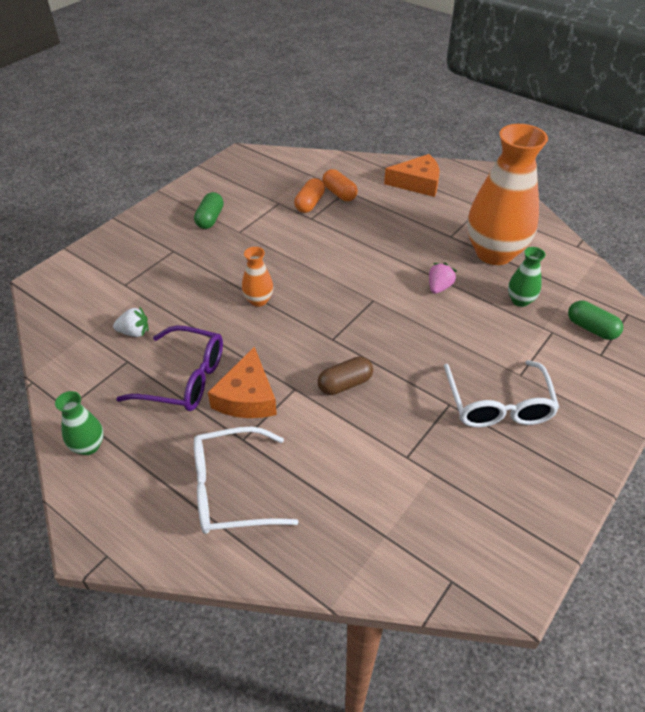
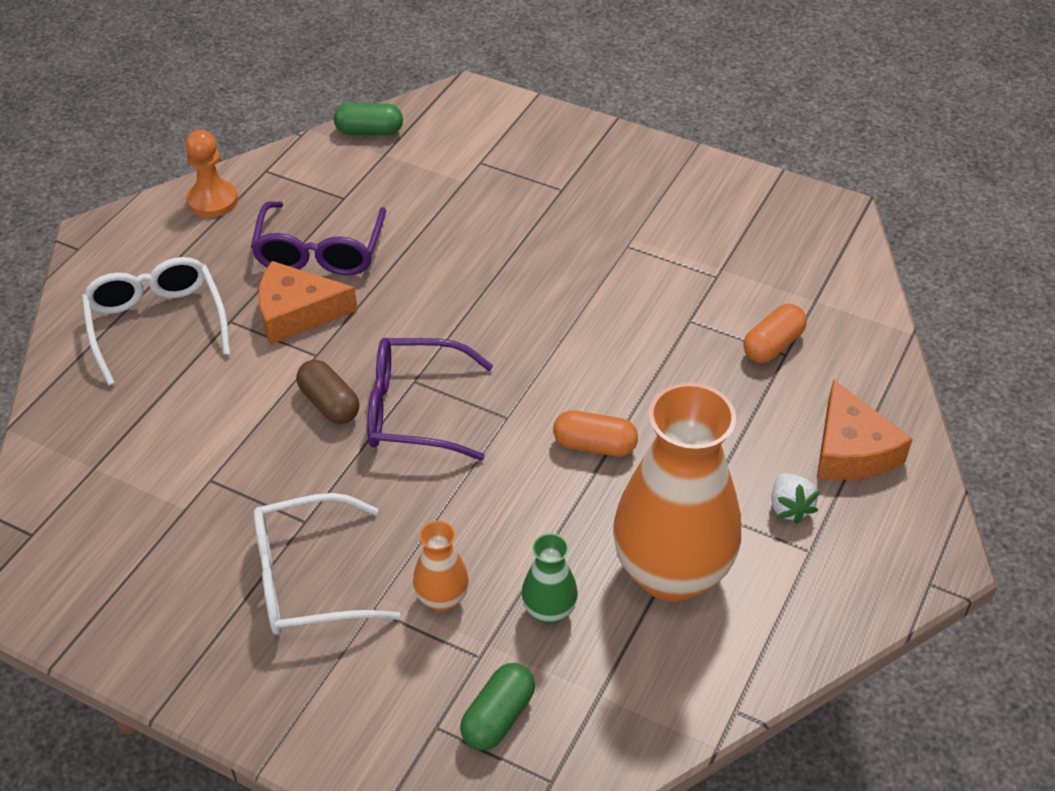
camera: 80 degrees right, 0 degrees up
(88, 446) = (212, 200): green vase -> orange pawn
(134, 332) = (393, 192): white strawberry -> white strawberry (789, 508)
(210, 219) = (647, 209): green capsule -> green capsule (369, 131)
(258, 300) = (477, 292): orange vase -> orange vase (442, 598)
(309, 204) = (728, 312): orange capsule -> orange capsule (594, 445)
(360, 340) = (415, 410): none -> purple glasses
(439, 287) = (556, 497): pink strawberry -> none

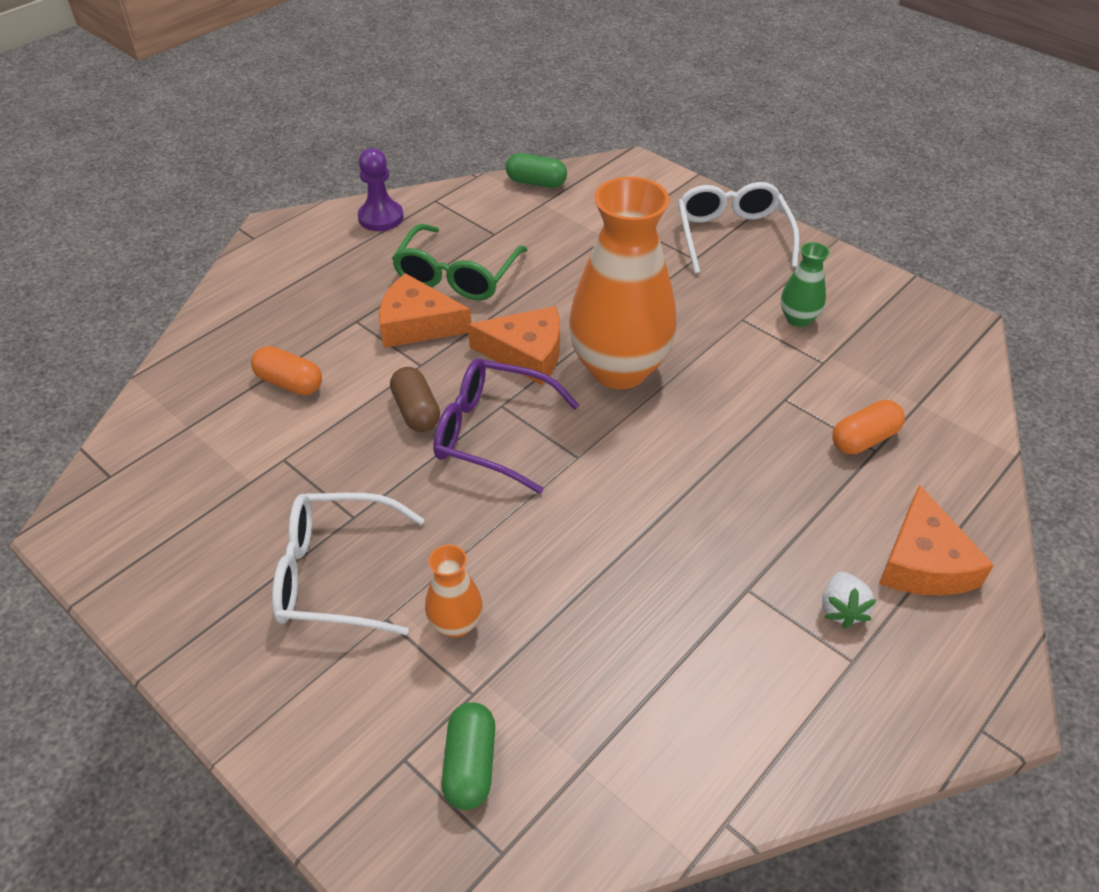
camera: 15 degrees right, 0 degrees up
(157, 325) = (292, 313): white glasses -> white glasses (732, 236)
(212, 200) = (381, 217): orange pawn -> purple pawn
(320, 251) = (457, 275): purple glasses -> green glasses
(421, 322) = (526, 353): none -> orange cheese
(498, 717) = (470, 765): green capsule -> green capsule turned 45 degrees counterclockwise
(549, 611) = (558, 662): green vase -> green vase (798, 319)
(594, 445) = (655, 502): orange capsule -> orange capsule (289, 383)
(671, 573) = (697, 651): orange vase -> orange vase (619, 369)

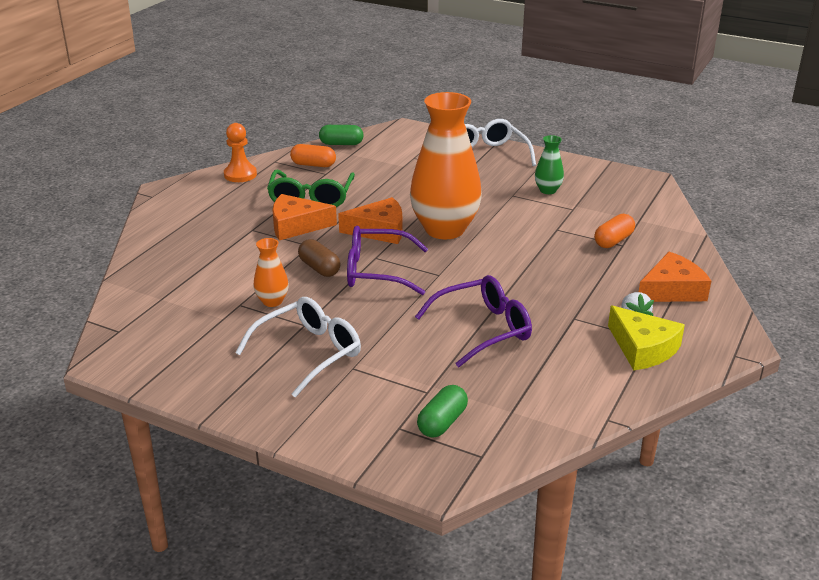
camera: 15 degrees left, 15 degrees down
(289, 383) = (222, 266): orange capsule -> orange capsule (313, 165)
(336, 574) = (308, 353): white glasses -> white glasses turned 150 degrees clockwise
(381, 217) = (240, 175): purple pawn -> orange pawn
(456, 624) = (400, 362): orange vase -> orange vase (272, 301)
(470, 765) = (442, 422): green capsule -> green capsule turned 45 degrees clockwise
(600, 582) = (482, 329): none -> purple glasses
(835, 679) = (643, 348): none -> yellow cheese
(923, 562) = (672, 290): orange cheese -> orange cheese turned 105 degrees counterclockwise

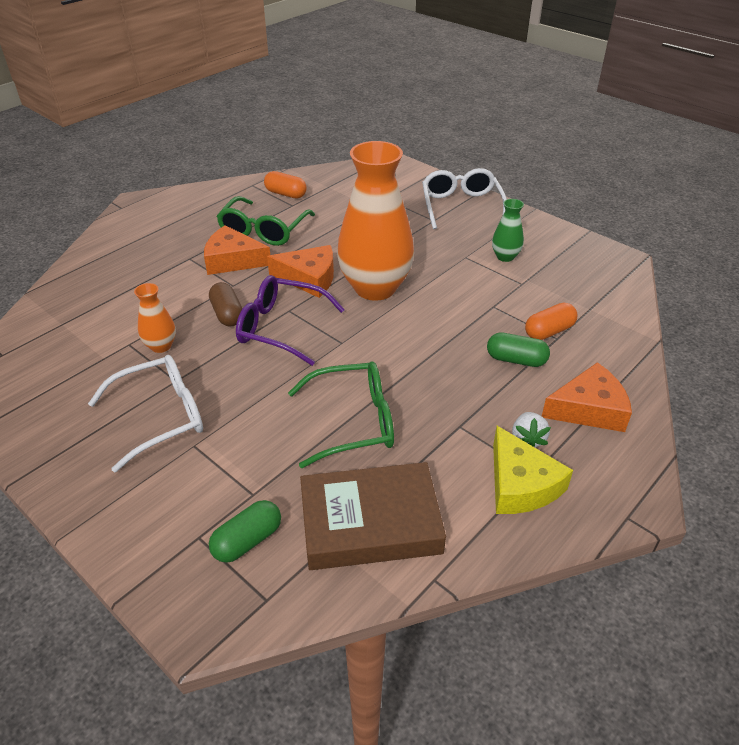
camera: 15 degrees right, 10 degrees up
(240, 175) = (212, 195): orange pawn -> none
(341, 144) = (324, 174): green capsule -> green capsule (516, 360)
(482, 329) = (352, 422): purple glasses -> green glasses
(537, 393) = (370, 523): none -> brown book

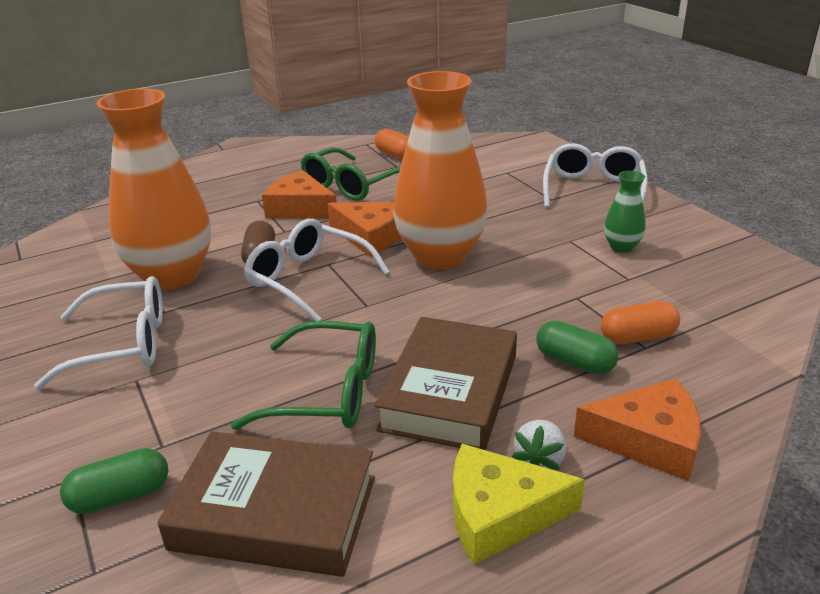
camera: 20 degrees right, 10 degrees down
(161, 346) = (172, 276): orange vase -> orange vase, size x2.28
(281, 328) = (309, 279): purple glasses -> white glasses
(442, 402) = (450, 392): none -> brown book
(520, 484) = (499, 514): yellow cheese -> yellow cheese turned 90 degrees clockwise

